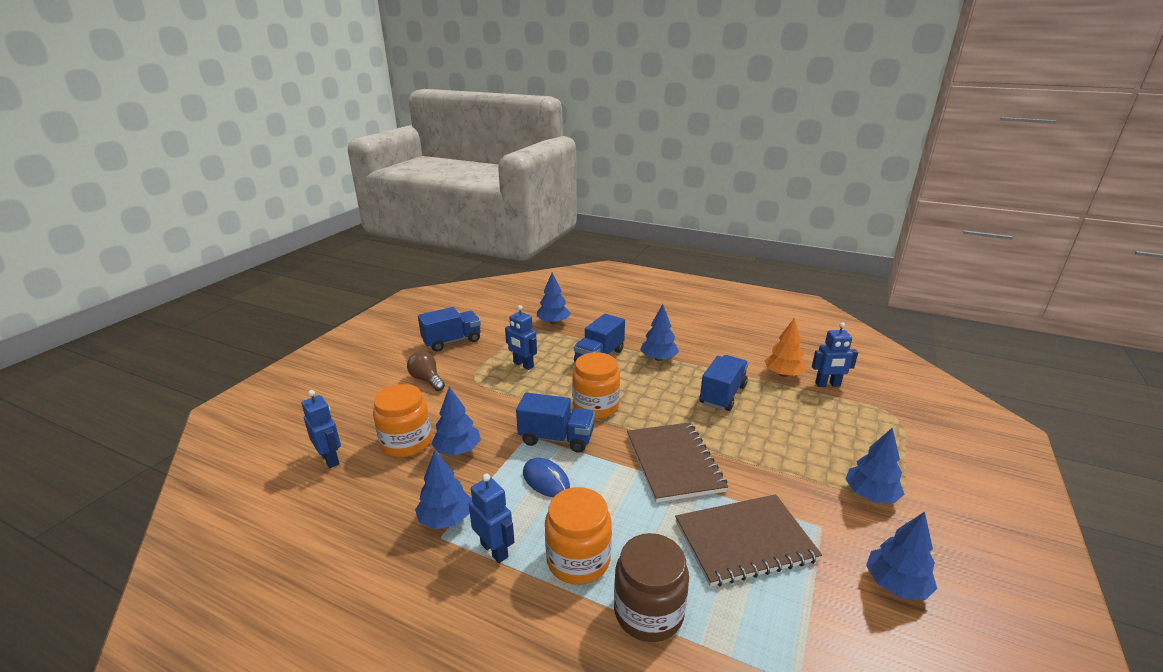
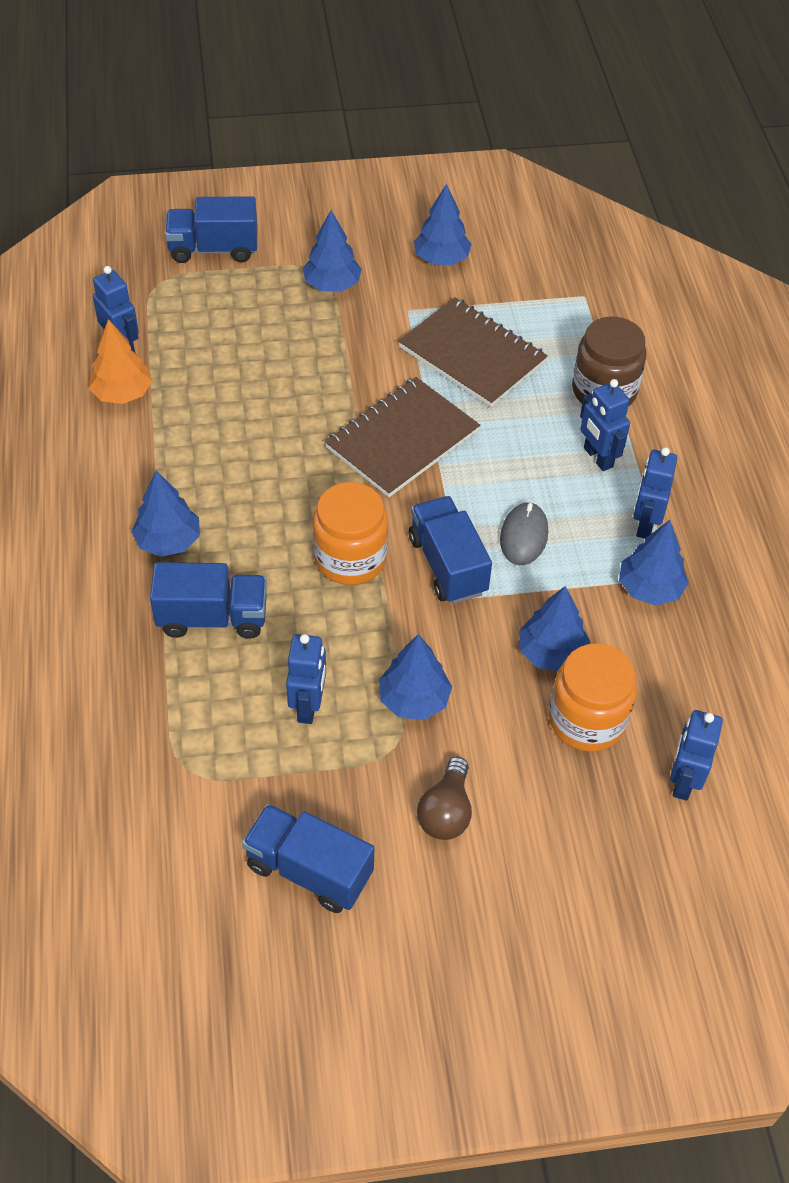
camera: 125 degrees left, 25 degrees up
(546, 480) = (523, 536): blue mouse -> grey mouse
(553, 322) = (132, 749): blue tree -> blue tree (414, 700)
(578, 560) = (597, 457): orange jar -> blue robot
(722, 395) = (223, 439): blue truck -> blue truck (213, 249)

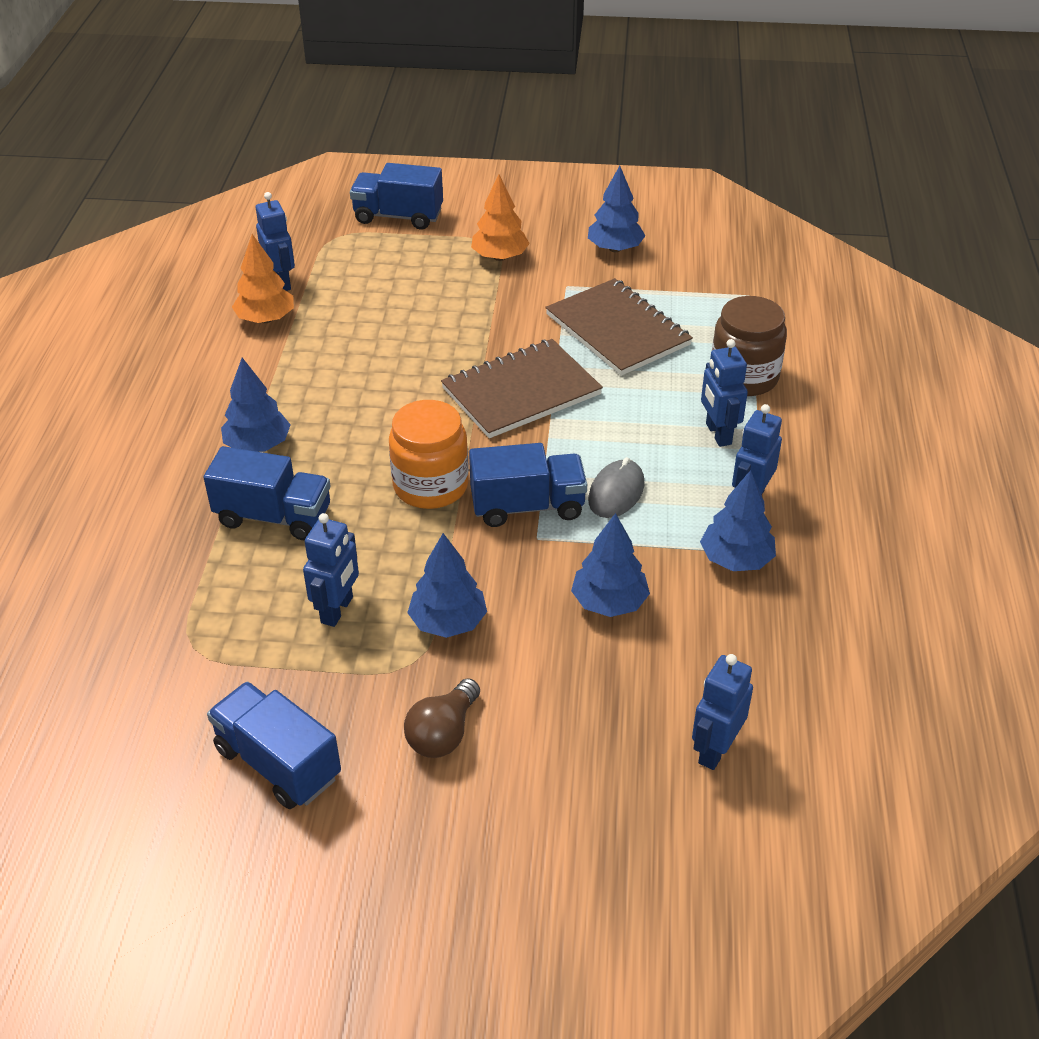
camera: 15 degrees right, 10 degrees down
(332, 285) = (500, 257): blue tree -> orange tree
(447, 565) = (527, 506): blue truck -> blue truck turned 90 degrees clockwise
(587, 720) = (626, 672): orange jar -> none

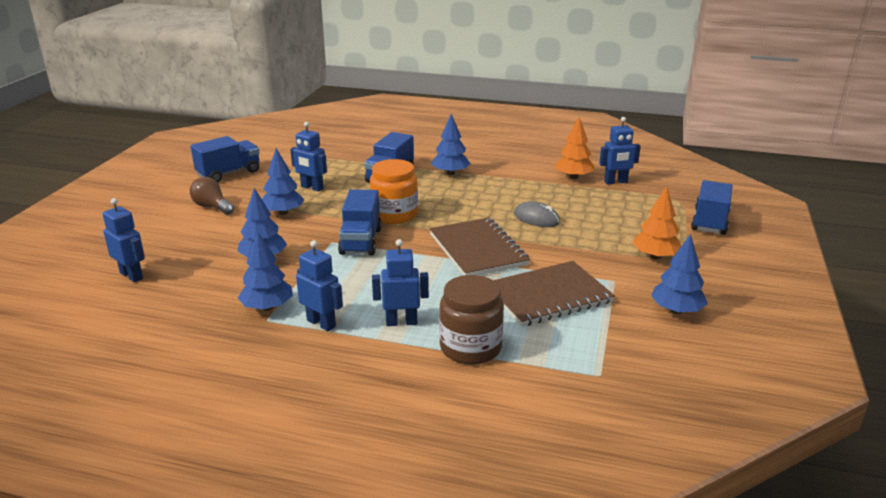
camera: 100 degrees right, 15 degrees down
(616, 492) = (358, 272): grey mouse -> grey mouse (536, 218)

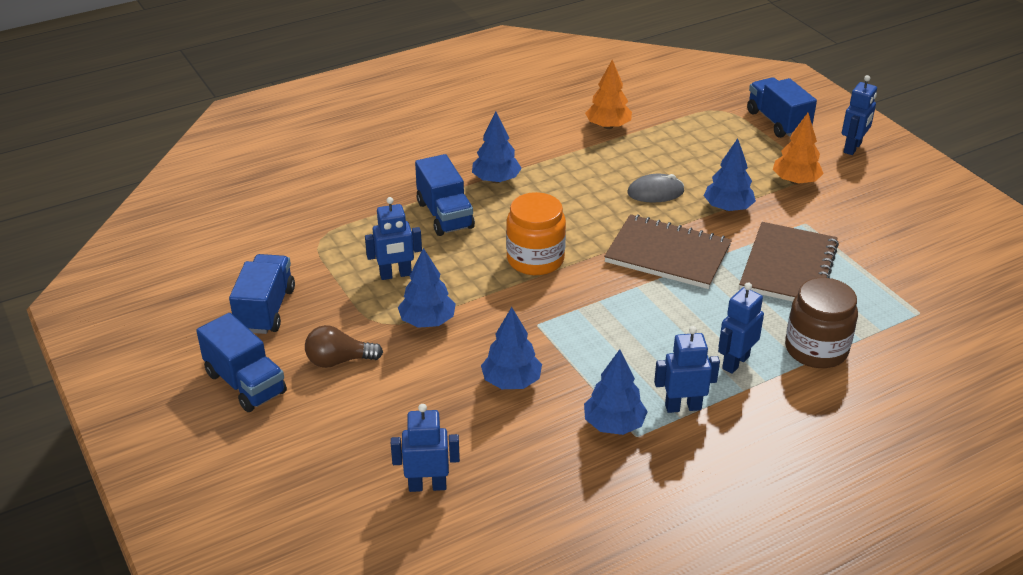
camera: 45 degrees left, 10 degrees up
(361, 241) = (561, 307): blue truck -> blue truck (245, 383)
(616, 182) = (649, 114): blue robot -> blue robot (852, 148)
(676, 310) = (880, 225): blue tree -> blue tree (728, 208)

